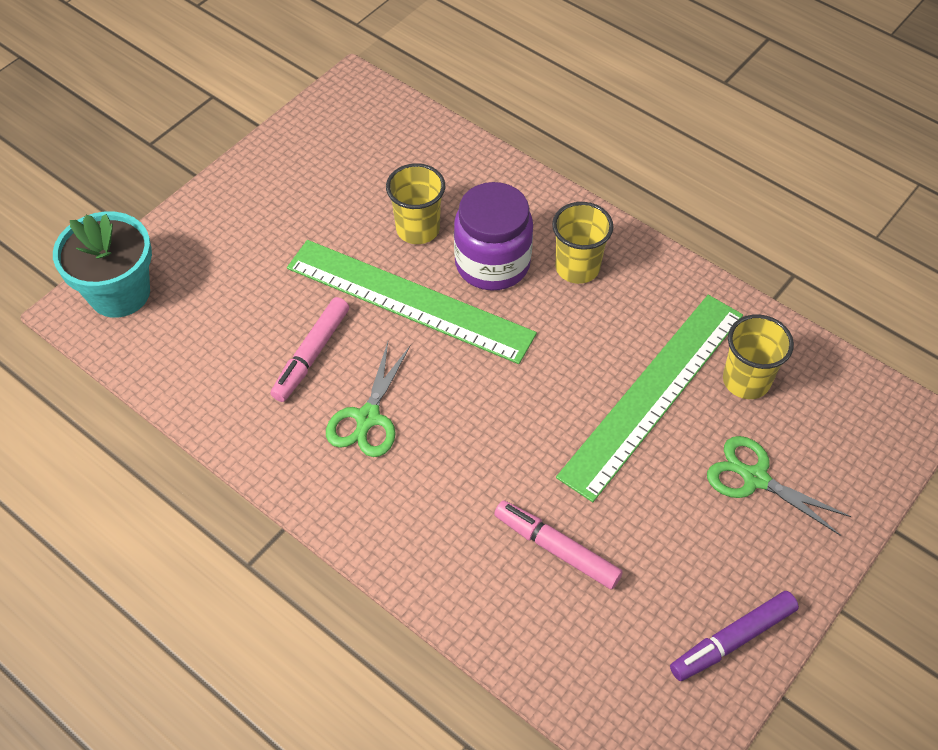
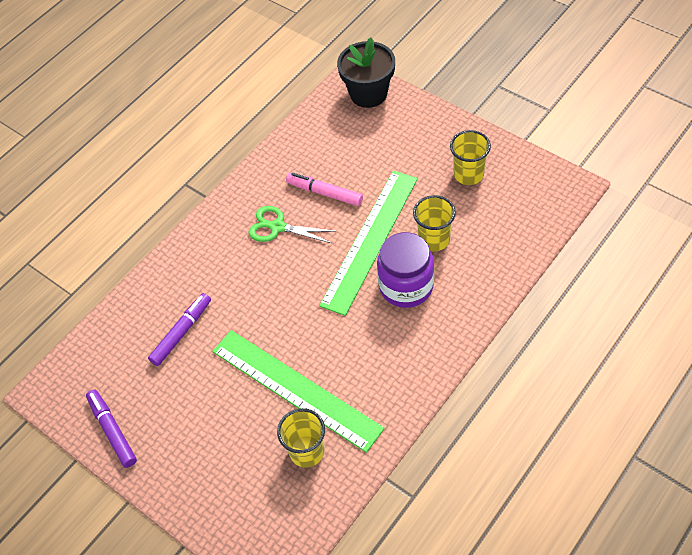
camera: 95 degrees right, 0 degrees up
(119, 293) = (368, 93): turquoise flower pot -> black flower pot
(556, 549) = (181, 332): pink marker -> purple marker
(577, 267) = (406, 340): yellow cup -> yellow cup (468, 174)
(755, 478) = (225, 452): green scissors -> none

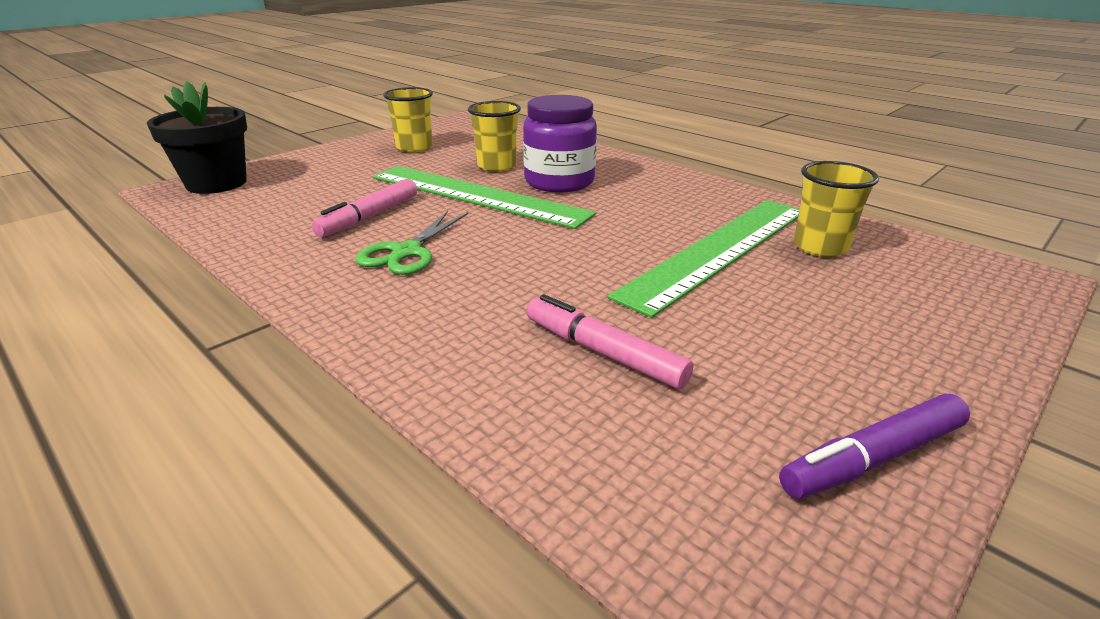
camera: 90 degrees left, 25 degrees down
(181, 332) = (603, 352): purple marker -> pink marker

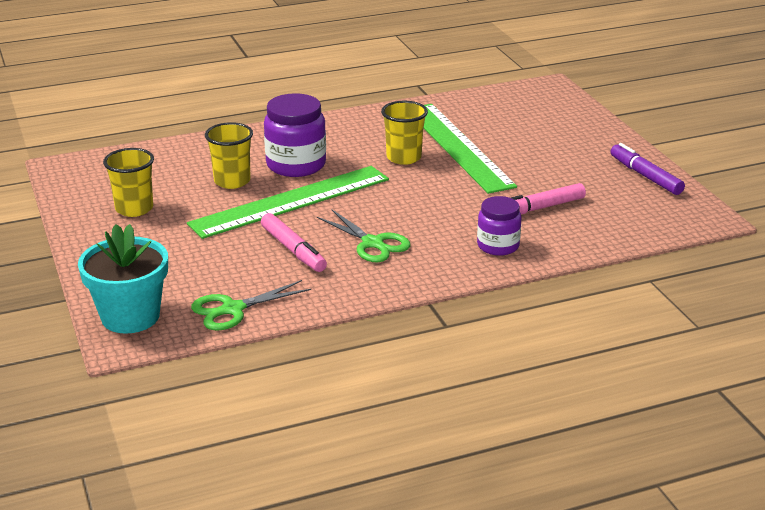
camera: 65 degrees left, 0 degrees up
(216, 183) = (130, 316): black flower pot -> turquoise flower pot
(232, 216) = (233, 309): none -> green scissors
(451, 340) = (498, 246): none -> purple jar
(820, 247) = (478, 118): yellow cup -> yellow cup (404, 157)
(872, 458) = (645, 176): purple marker -> purple marker turned 150 degrees clockwise

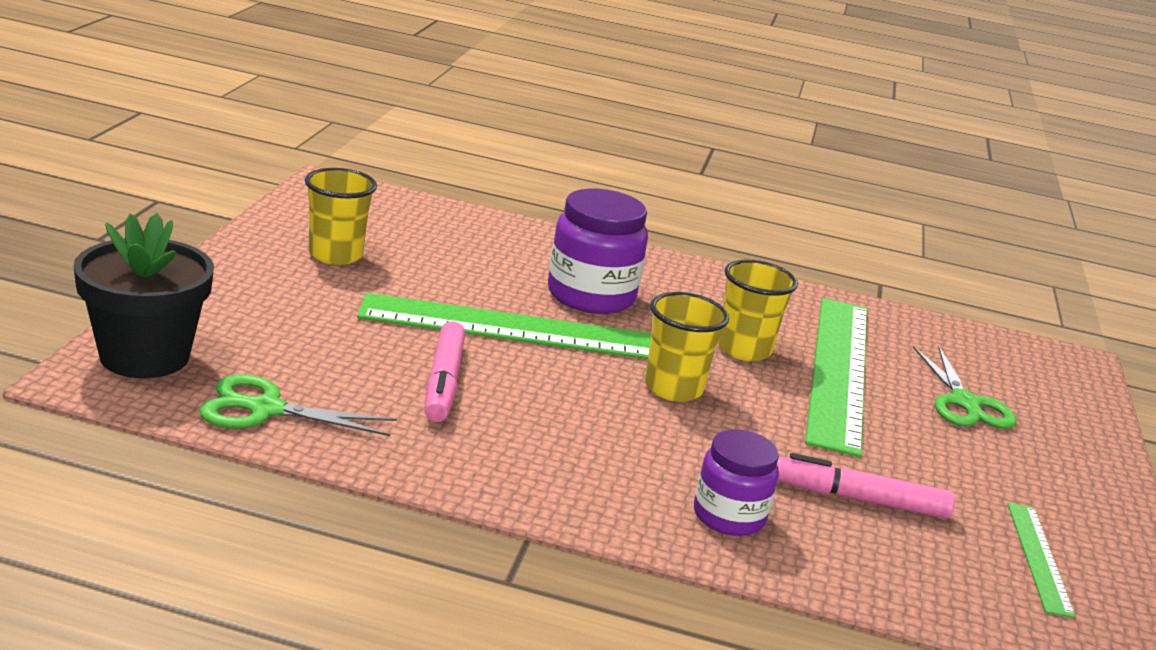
camera: 30 degrees right, 5 degrees down
(130, 316) = (144, 356): turquoise flower pot -> black flower pot
(232, 181) = (488, 278): yellow cup -> yellow cup (673, 388)
(372, 243) = (555, 425): green scissors -> green scissors (964, 403)
(632, 196) = (1039, 557): none -> green ruler
(645, 176) = (1097, 540): purple marker -> none

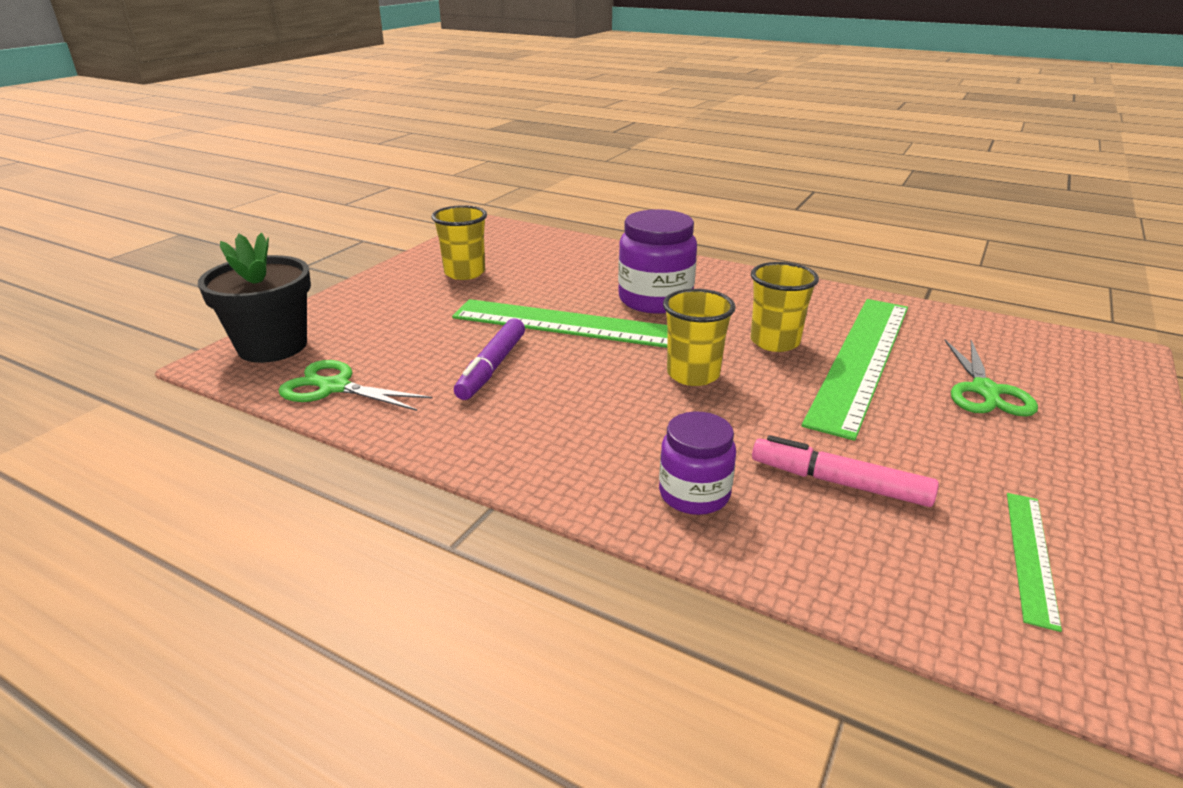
camera: 20 degrees right, 5 degrees up
(443, 382) = (492, 367): pink marker -> purple marker

